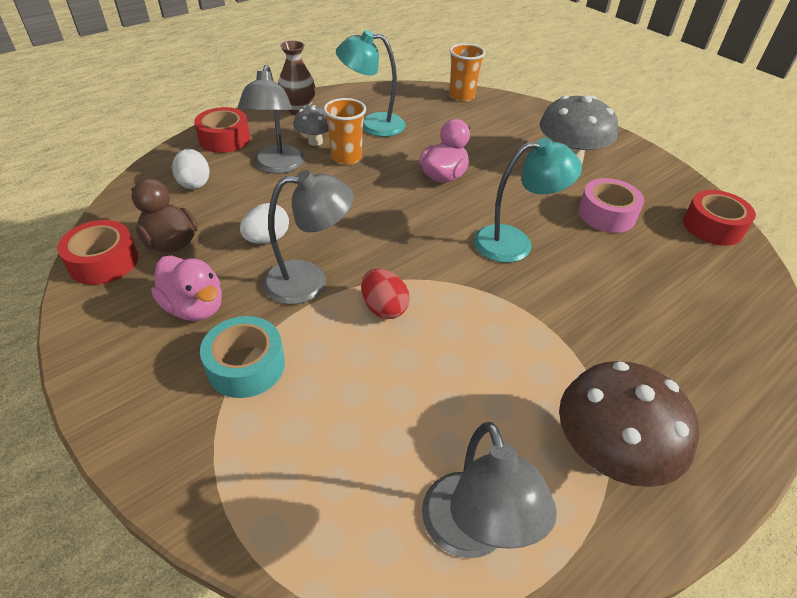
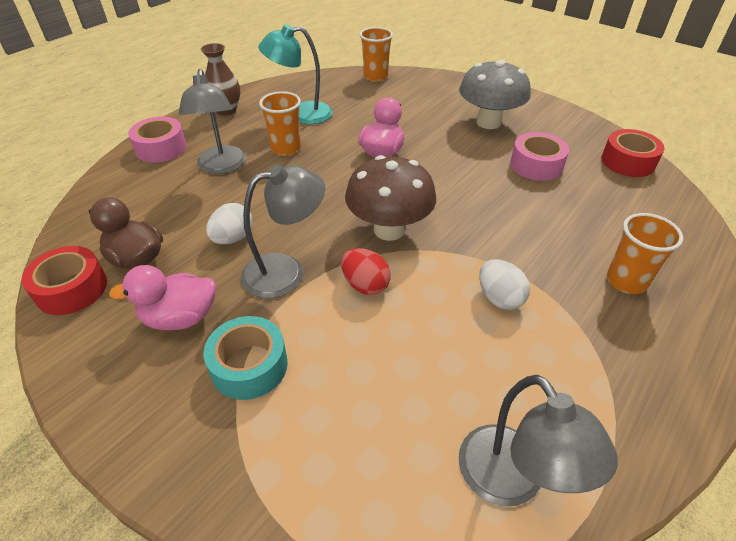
camera: 10 degrees left, 0 degrees up
(194, 183) = (143, 195): white egg -> white egg (499, 298)
(195, 307) = (180, 318): pink duck -> pink duck turned 135 degrees clockwise
(224, 139) = (161, 148): red tape -> pink tape
(315, 141) = (251, 138): grey mushroom -> none
(515, 243) = (465, 203): turquoise lamp -> none
(606, 455) = (605, 382): brown mushroom -> brown mushroom (389, 230)
(666, 355) = (626, 281): none -> orange cup

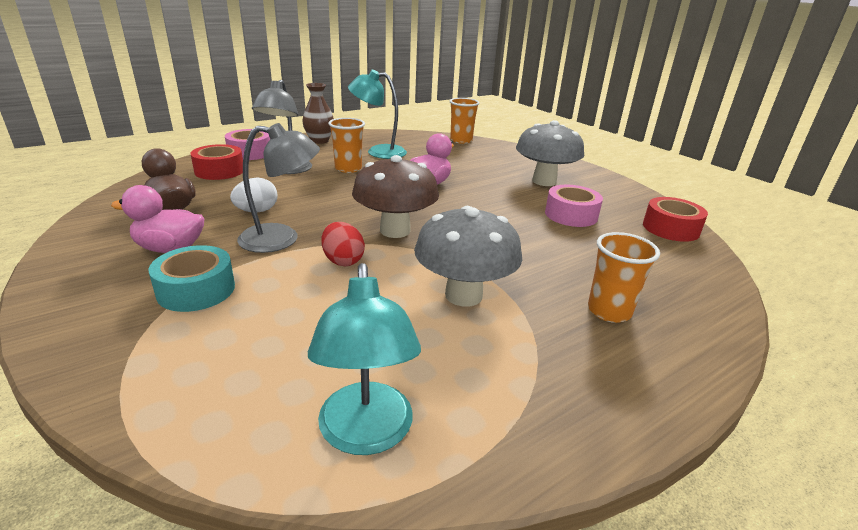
camera: 15 degrees right, 15 degrees down
(72, 289) = (107, 216): red tape -> red tape (219, 171)
(499, 298) = (463, 295): white egg -> grey mushroom
(511, 482) = (366, 434): grey lamp -> turquoise lamp

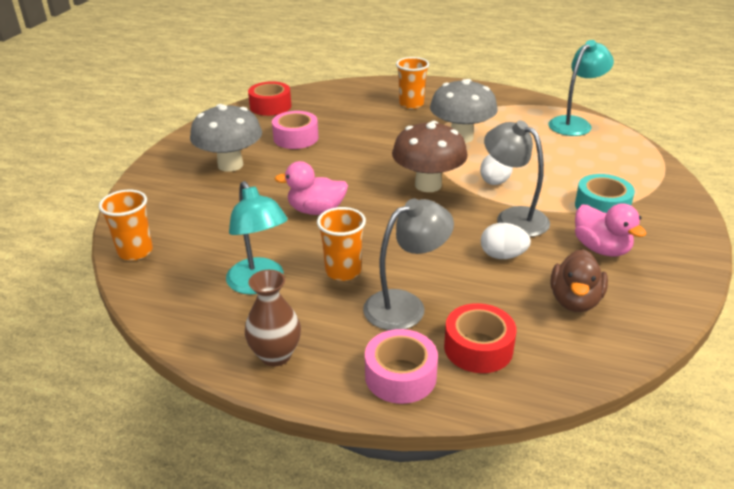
camera: 125 degrees left, 5 degrees up
(343, 261) = (494, 182): red egg -> white egg

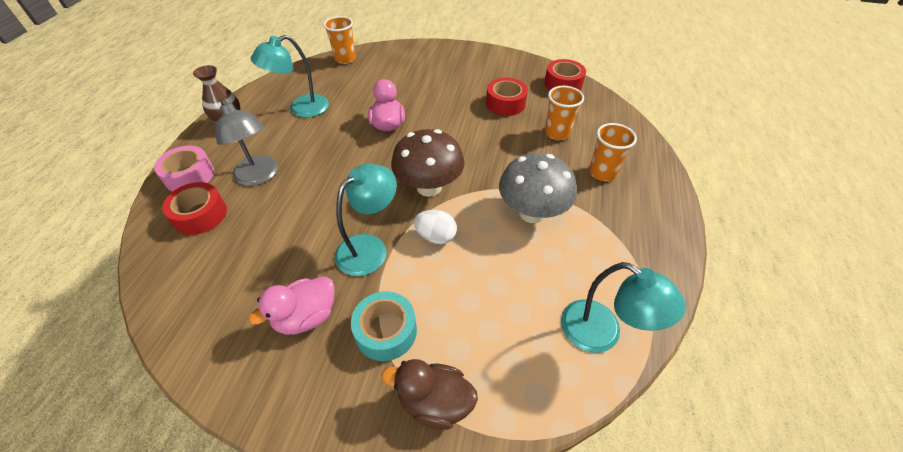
camera: 85 degrees right, 15 degrees up
(230, 165) = (455, 77): grey mushroom -> none
(296, 138) = (505, 103): pink tape -> red tape
(343, 271) = (307, 144): orange cup -> orange cup (557, 133)
(502, 256) = (309, 236): white egg -> none
(513, 217) = (369, 247): grey lamp -> turquoise lamp
(575, 301) = (233, 282): brown duck -> brown duck (435, 402)

